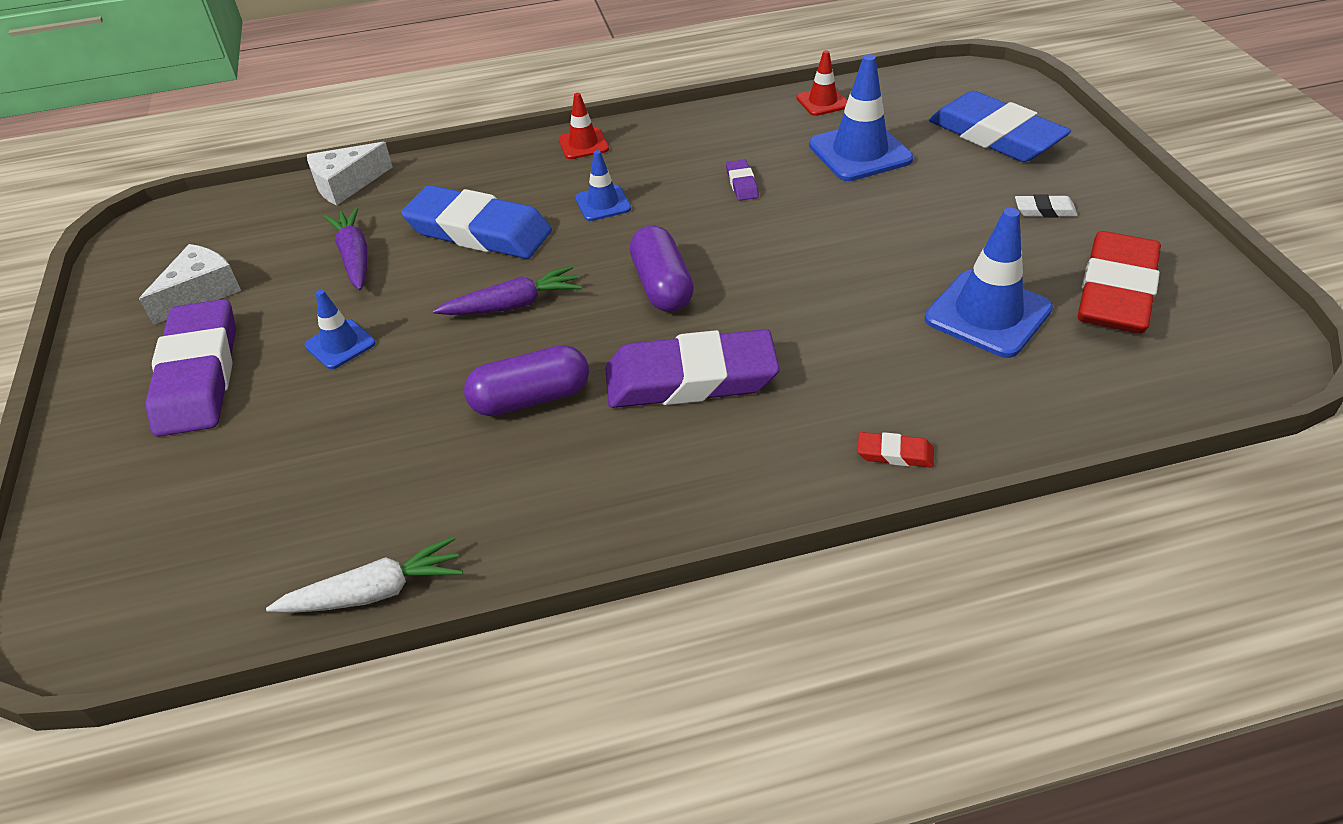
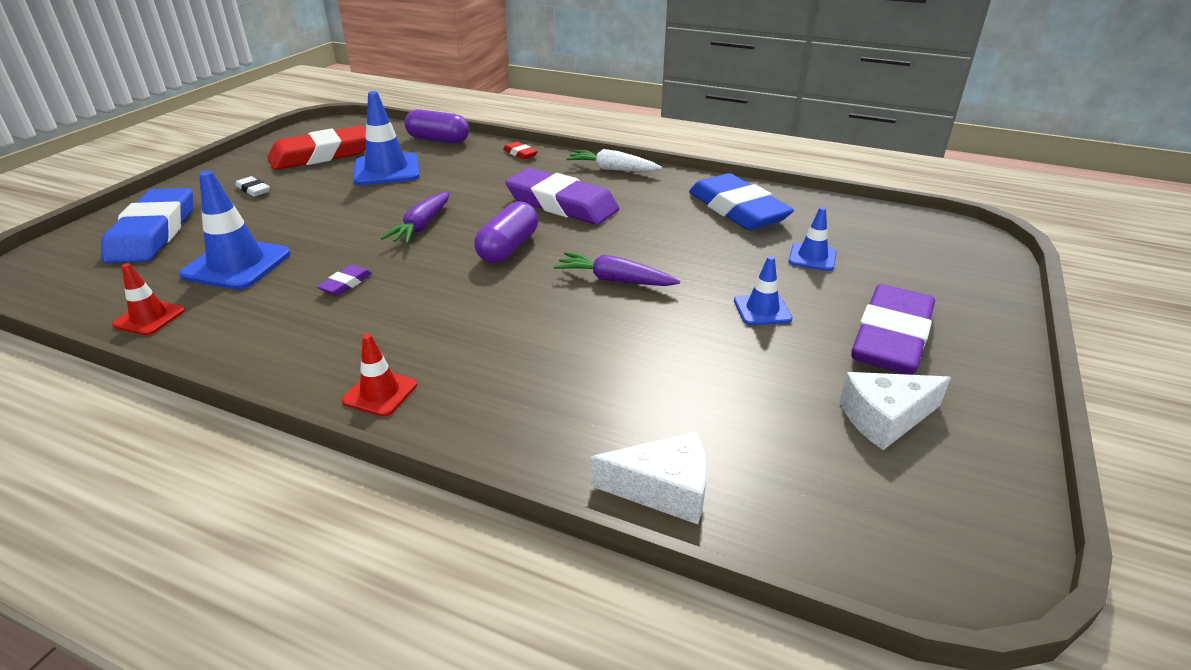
camera: 145 degrees left, 10 degrees down
(354, 257) = (710, 380): purple carrot -> purple carrot (422, 226)
(374, 592) = (798, 197): white carrot -> white carrot (613, 169)
(479, 231) = (580, 349): blue eraser -> blue eraser (737, 209)
(531, 399) = (656, 230): purple capsule -> purple capsule (438, 140)
(603, 203) = (457, 321): blue traffic cone -> blue traffic cone (812, 257)

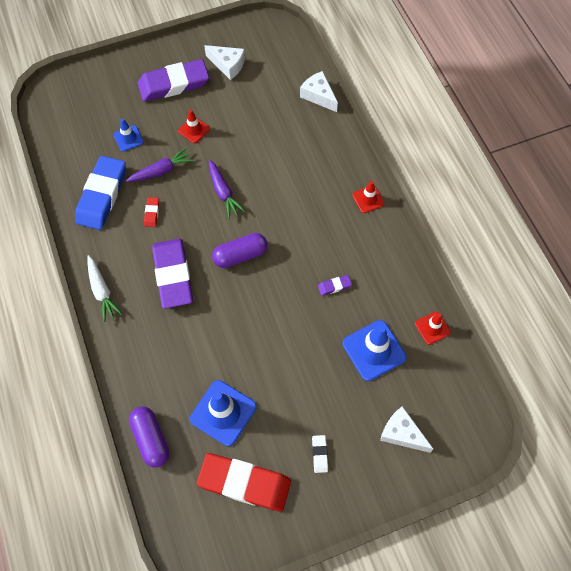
camera: 135 degrees left, 30 degrees up
(154, 233) = (401, 433): blue eraser -> white cheese
(422, 226) = (261, 314): purple carrot -> purple carrot (161, 171)
(520, 153) = (125, 364): red eraser -> red eraser (152, 213)
(762, 310) = (194, 130): blue traffic cone -> red traffic cone

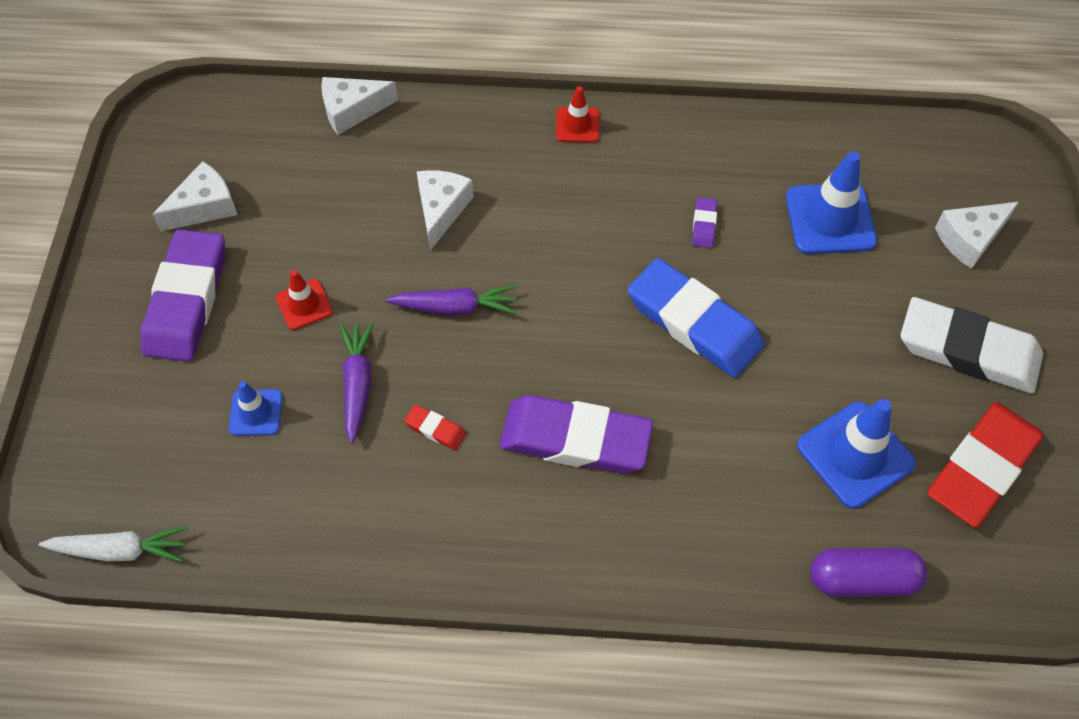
camera: 65 degrees left, 5 degrees down
(102, 195) = (352, 498): blue eraser -> blue eraser (694, 323)
(102, 291) = (550, 564): white carrot -> white carrot (120, 550)
(240, 255) = (587, 327): purple capsule -> none
(278, 161) = (441, 210): none -> white cheese
(319, 454) = (968, 350): white eraser -> white eraser, size x2.44
(432, 328) = (824, 138): red traffic cone -> none

